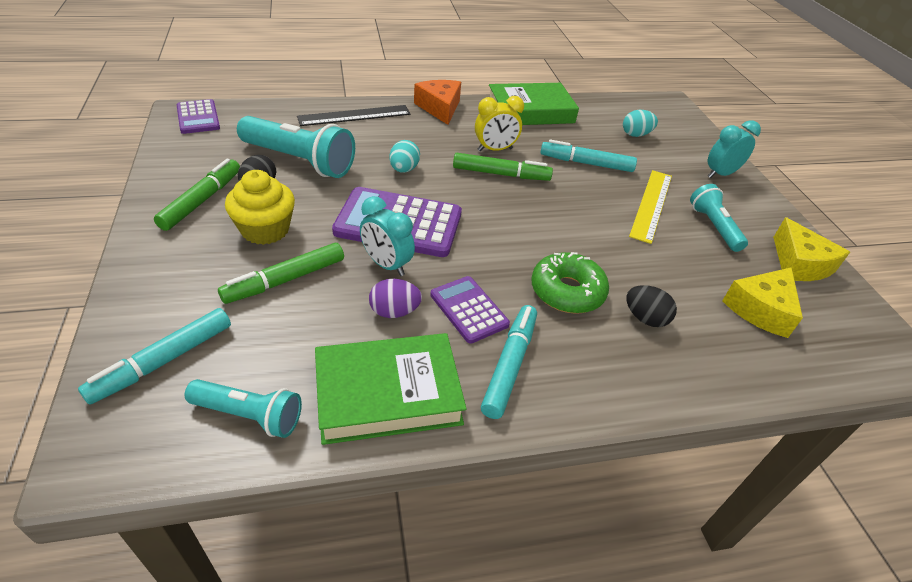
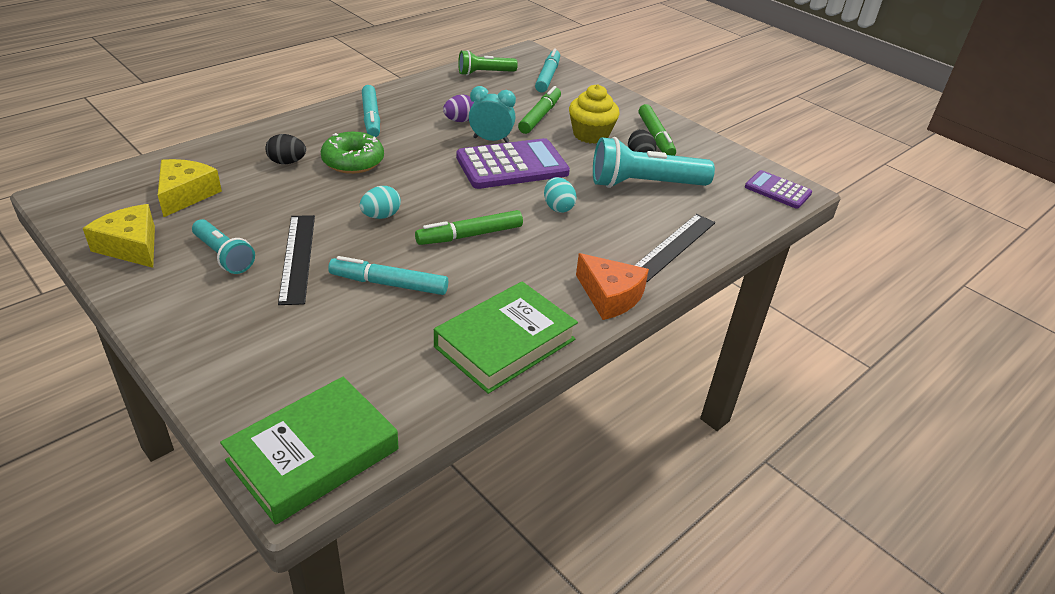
camera: 150 degrees right, 5 degrees down
(249, 415) = (485, 73): turquoise flashlight -> green flashlight
(388, 393) = (429, 93): green book -> green book (313, 455)
(468, 310) = (415, 133): purple calculator -> none
(495, 150) = (498, 262): yellow clock -> none
(586, 163) = (389, 284): turquoise marker -> turquoise marker turned 150 degrees counterclockwise
(636, 134) = (340, 362): turquoise egg -> turquoise egg (381, 216)
(651, 205) = (297, 258): yellow ruler -> black ruler
(720, 174) = (208, 336): turquoise clock -> none

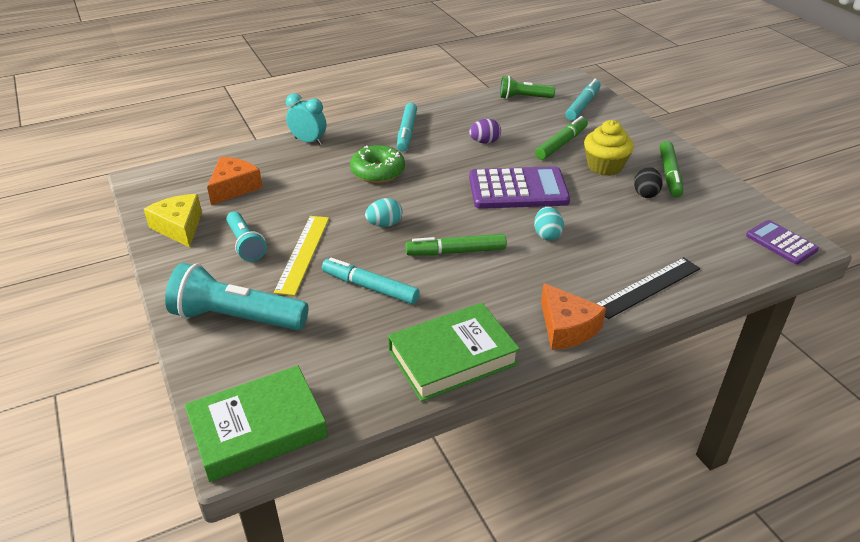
camera: 20 degrees right, 0 degrees up
(186, 194) = (234, 187): yellow cheese -> orange cheese
(287, 162) = (323, 167): black egg -> none
(297, 258) = (303, 253): black ruler -> yellow ruler
(491, 140) = (507, 163): turquoise clock -> turquoise clock (308, 141)
(644, 184) = (641, 221): turquoise flashlight -> turquoise flashlight (236, 318)

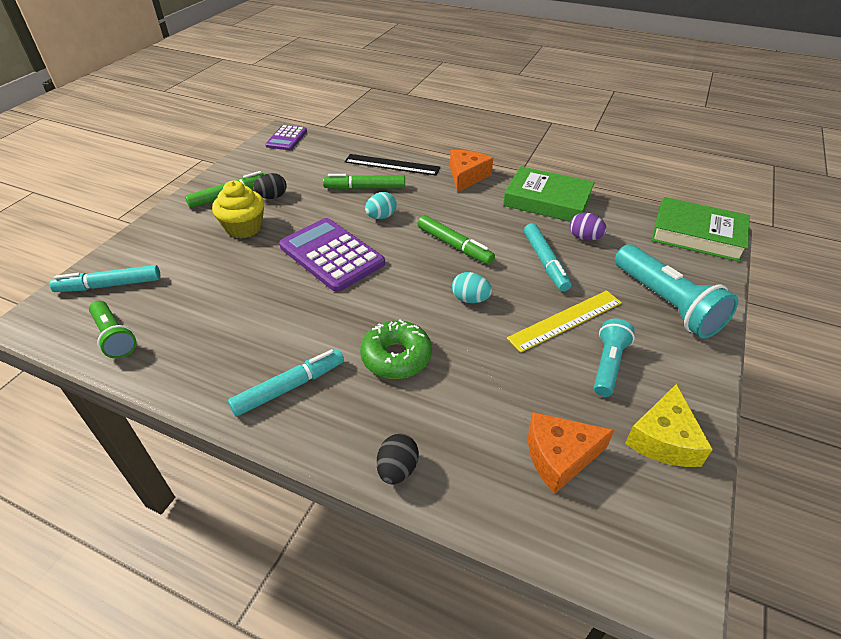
camera: 130 degrees left, 5 degrees up
(308, 141) = (397, 469): turquoise clock -> black egg
(484, 142) = (259, 314): purple egg -> purple egg (584, 238)
(561, 144) = (219, 265): green marker -> green marker (365, 188)

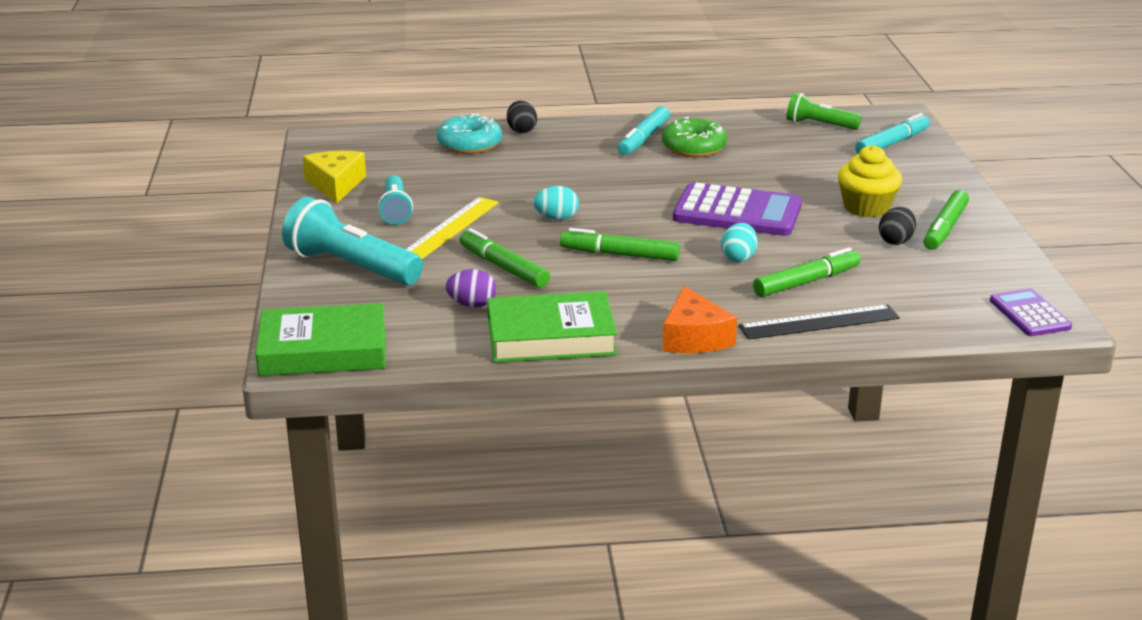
camera: 150 degrees right, 15 degrees down
(396, 357) = (582, 170): green donut -> green donut (694, 148)
(477, 463) = (469, 144): none -> turquoise donut
(545, 262) = (503, 267): turquoise marker -> green marker
(559, 456) = (412, 160): orange cheese -> none

